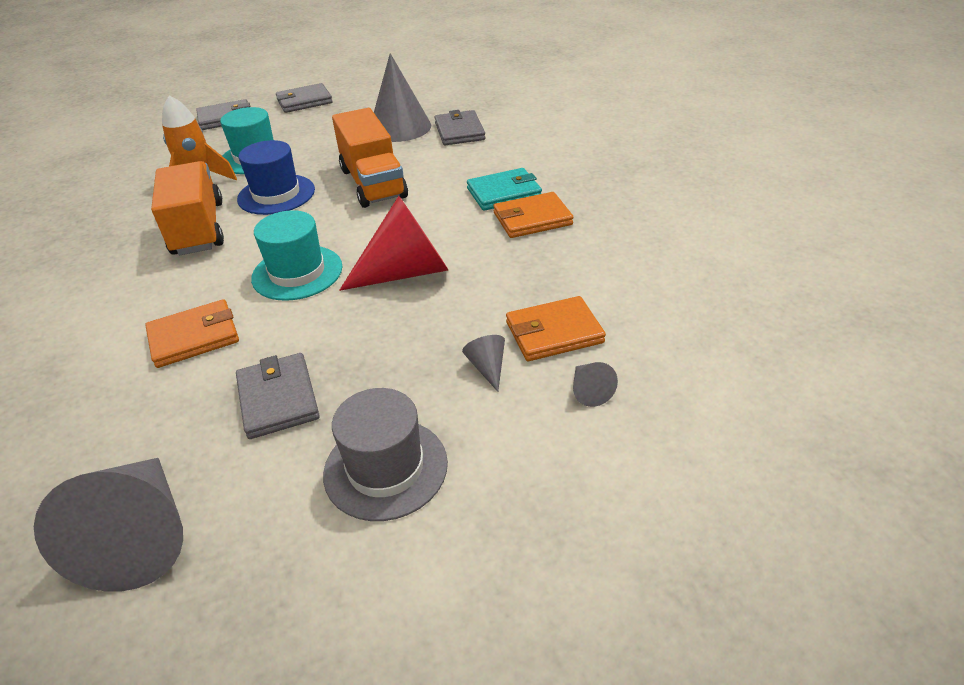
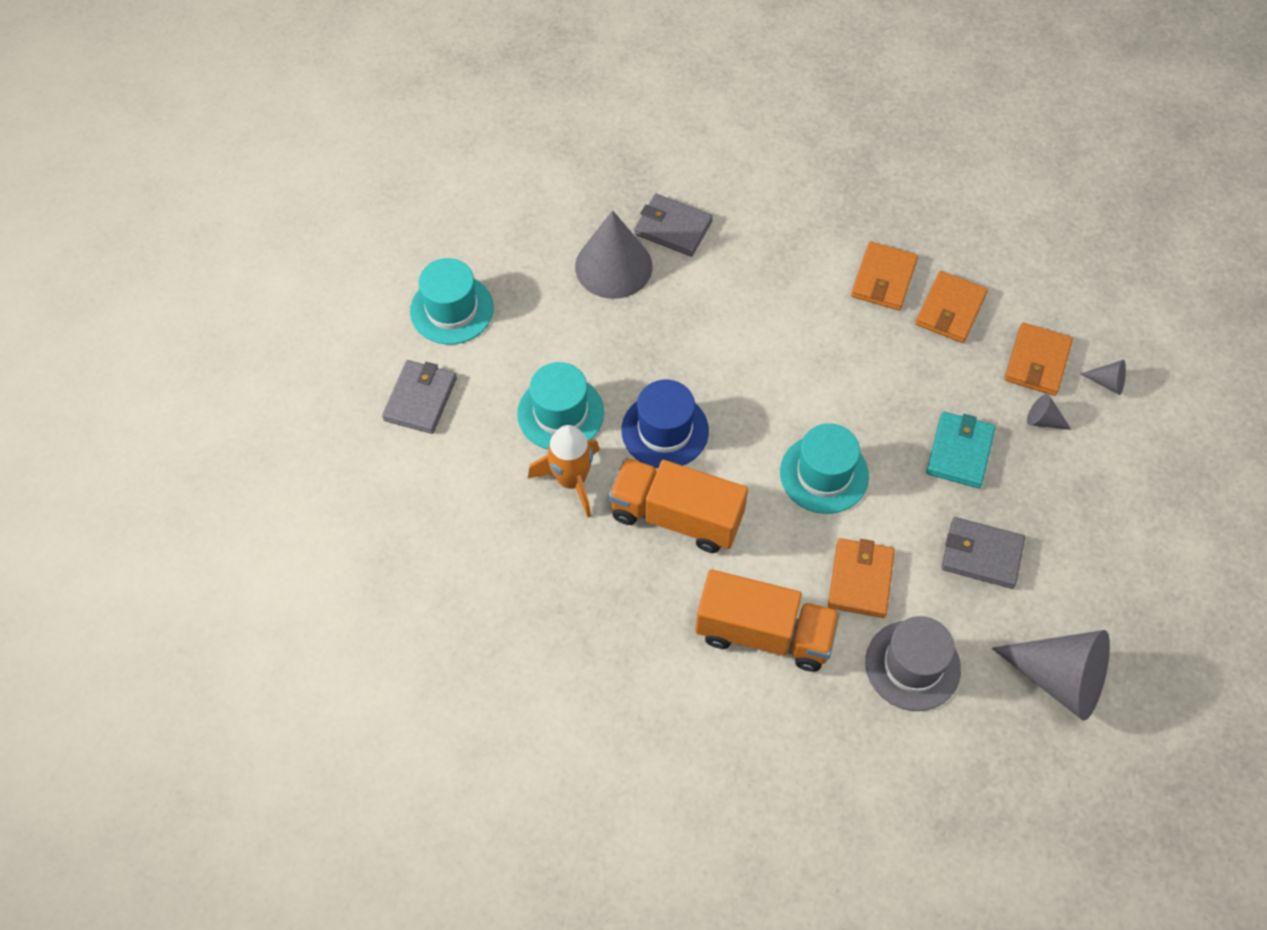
camera: 55 degrees left, 20 degrees up
(304, 101) = (452, 309): grey wallet -> turquoise hat
(373, 183) = (715, 348): orange truck -> orange truck (764, 633)
(385, 468) = (1094, 526): grey hat -> grey hat (912, 665)
(407, 272) = (888, 402): red cone -> none
(504, 193) = (824, 270): turquoise wallet -> turquoise wallet (959, 452)
(546, 261) = (950, 309): none -> orange wallet

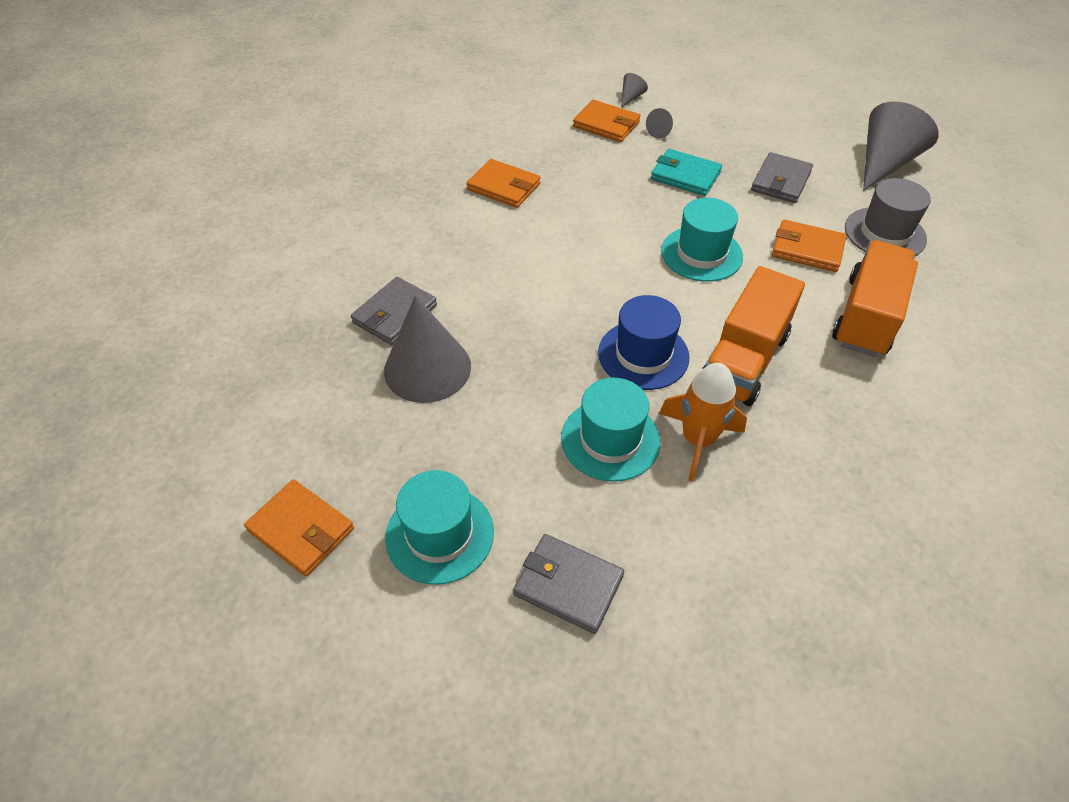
camera: 80 degrees left, 10 degrees down
(950, 309) = (546, 157): orange wallet -> orange wallet (301, 529)

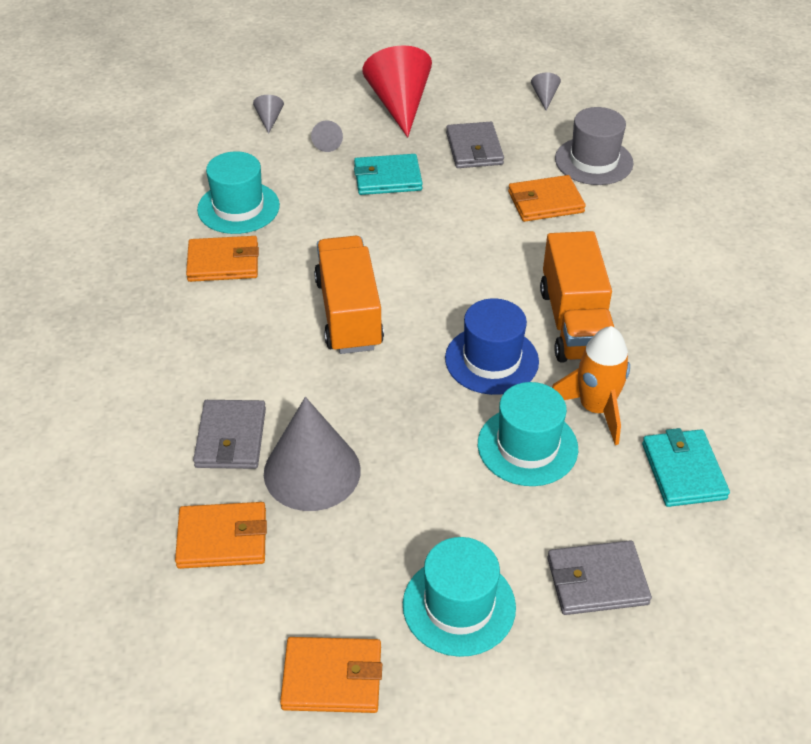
camera: 35 degrees left, 5 degrees down
(606, 124) = (269, 157): orange wallet -> orange wallet (222, 538)
(701, 254) = (463, 246): turquoise hat -> turquoise hat (238, 207)
(732, 538) = (683, 471): none -> turquoise wallet
(746, 123) = (399, 105): none -> red cone
(866, 317) = (636, 240): orange truck -> orange truck (349, 314)
(884, 163) = (544, 97): grey cone -> grey cone, size x0.43

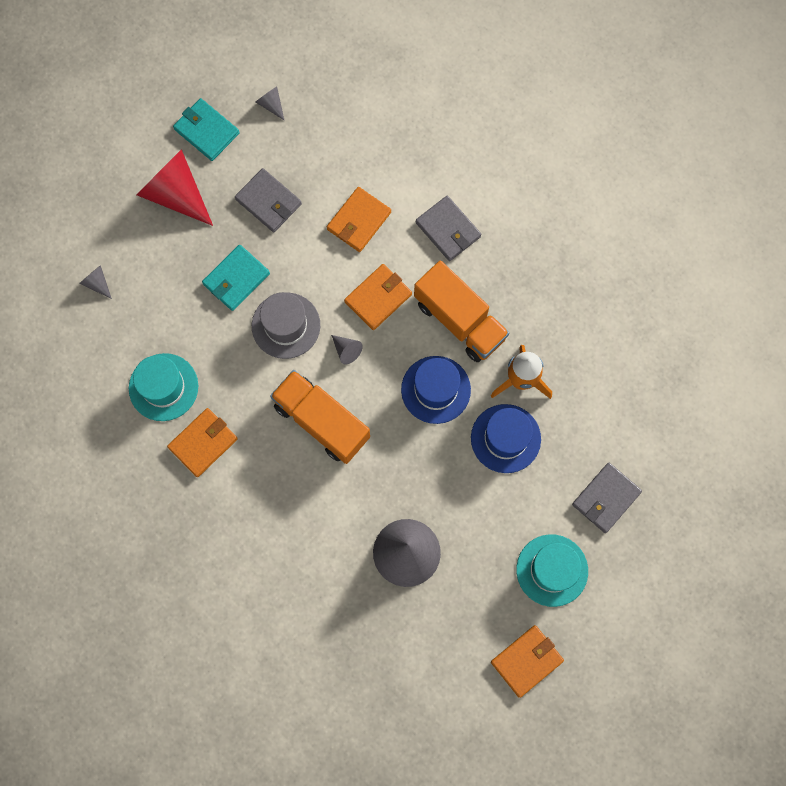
camera: 40 degrees left, 30 degrees up
(222, 538) = (400, 633): orange wallet -> orange wallet (378, 298)
(231, 438) = (341, 568): grey wallet -> grey wallet (448, 230)
(327, 143) = (162, 275): grey cone -> grey cone (346, 350)
(527, 446) = (505, 438): turquoise hat -> blue hat
(593, 161) = (358, 152): grey hat -> grey hat (286, 325)
(683, 471) = (598, 388): turquoise wallet -> turquoise wallet (206, 131)

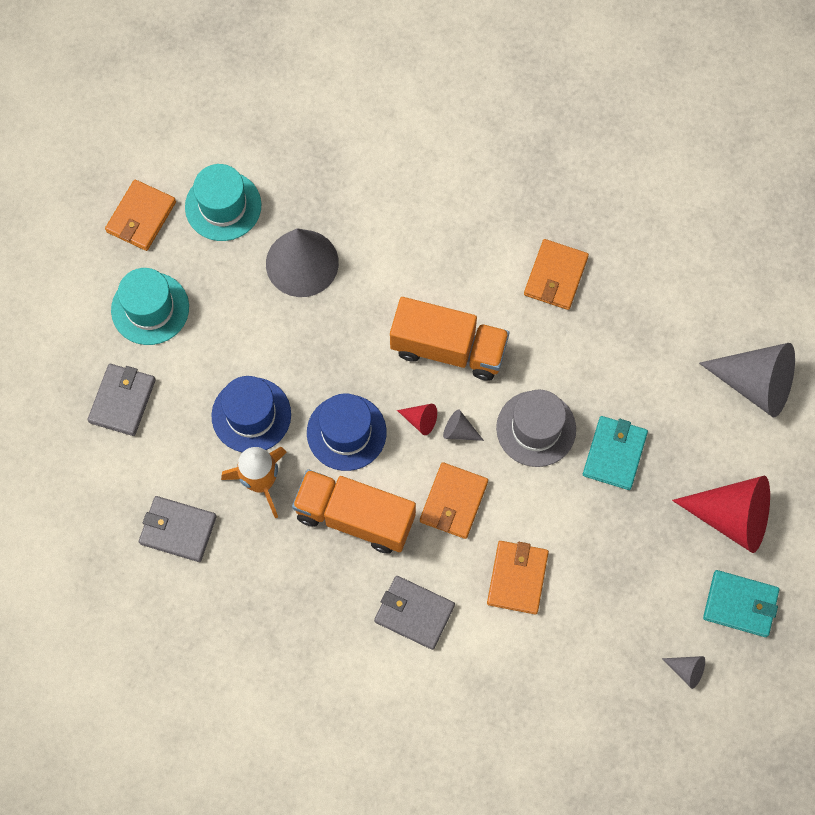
camera: 155 degrees right, 5 degrees down
(97, 283) = (756, 384): grey cone -> grey cone, size x2.32
(163, 387) = (626, 311): turquoise hat -> turquoise hat (223, 206)
(268, 202) = (627, 554): grey wallet -> grey wallet (178, 530)
(372, 373) = (420, 420): none -> red cone

